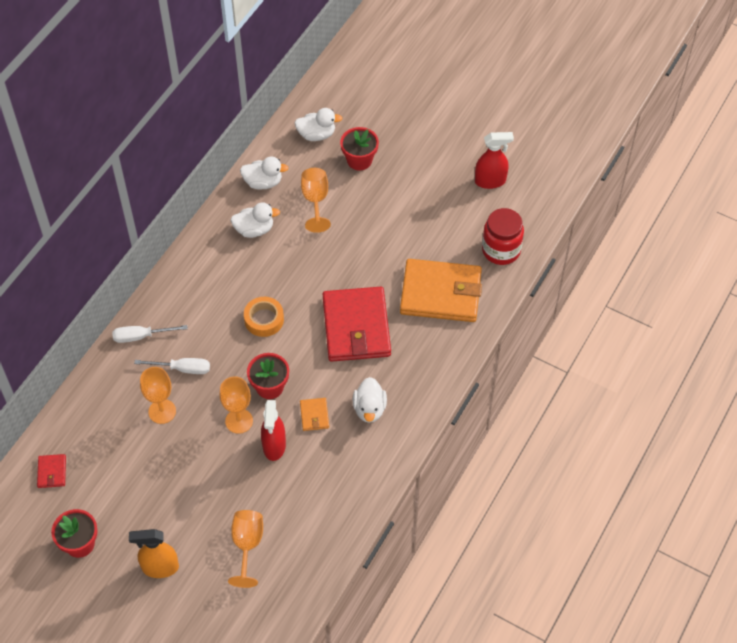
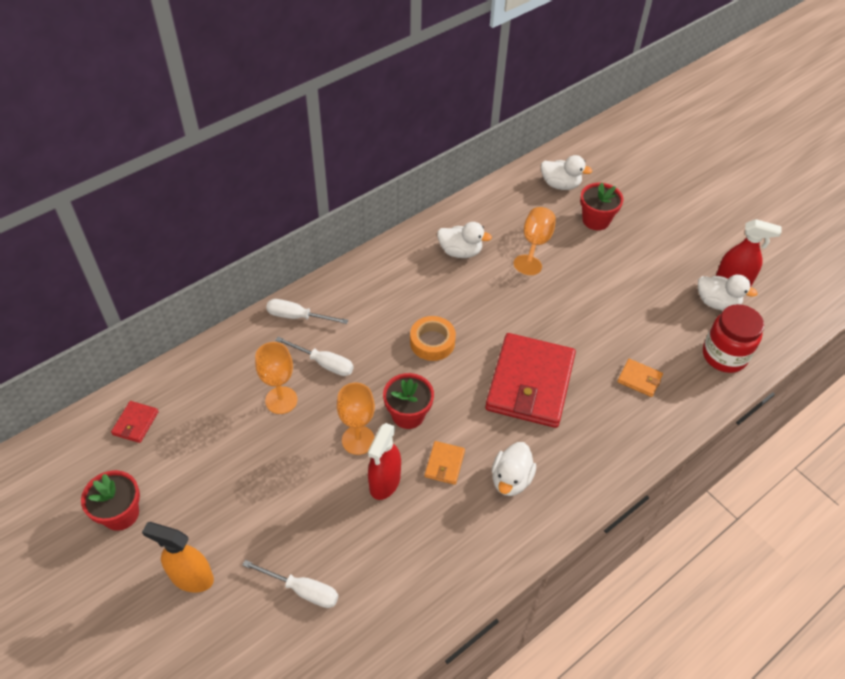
camera: 20 degrees right, 5 degrees down
(247, 545) = (302, 590): orange goblet -> white screwdriver
(263, 182) = (488, 211): white duck -> white duck (716, 302)
(441, 293) = (639, 379): orange wallet -> orange wallet, size x0.41

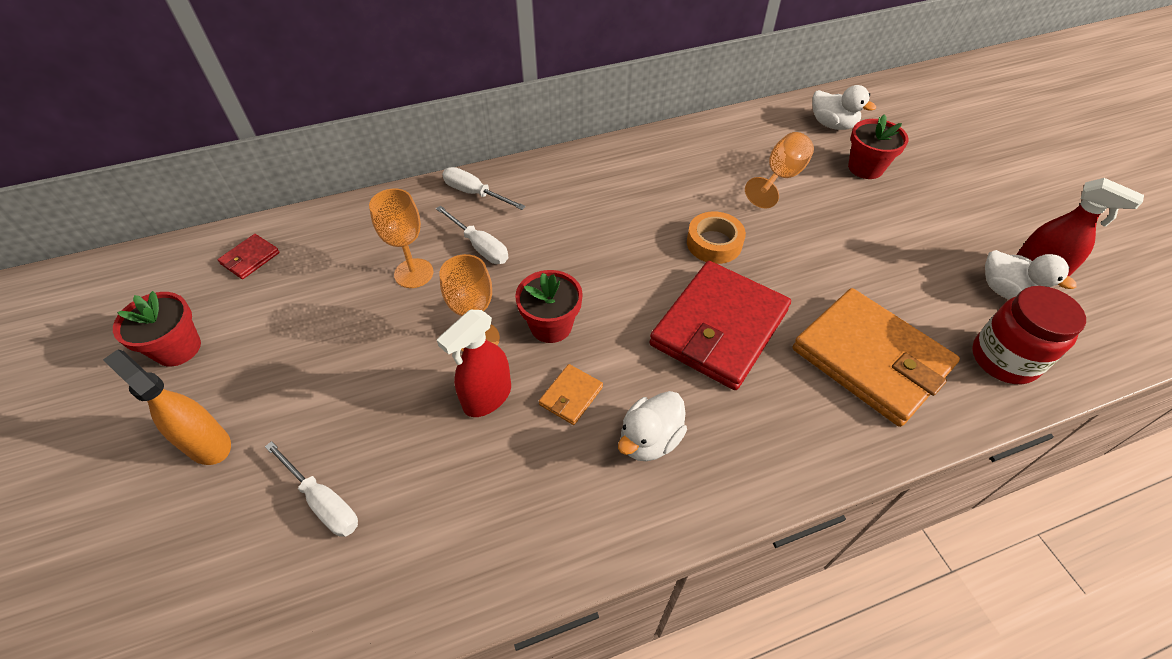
camera: 20 degrees right, 0 degrees up
(432, 342) = (615, 253): orange tape -> orange tape (714, 243)
(460, 252) = (687, 167): white duck -> none
(639, 379) = (870, 359): orange wallet -> orange wallet, size x2.42

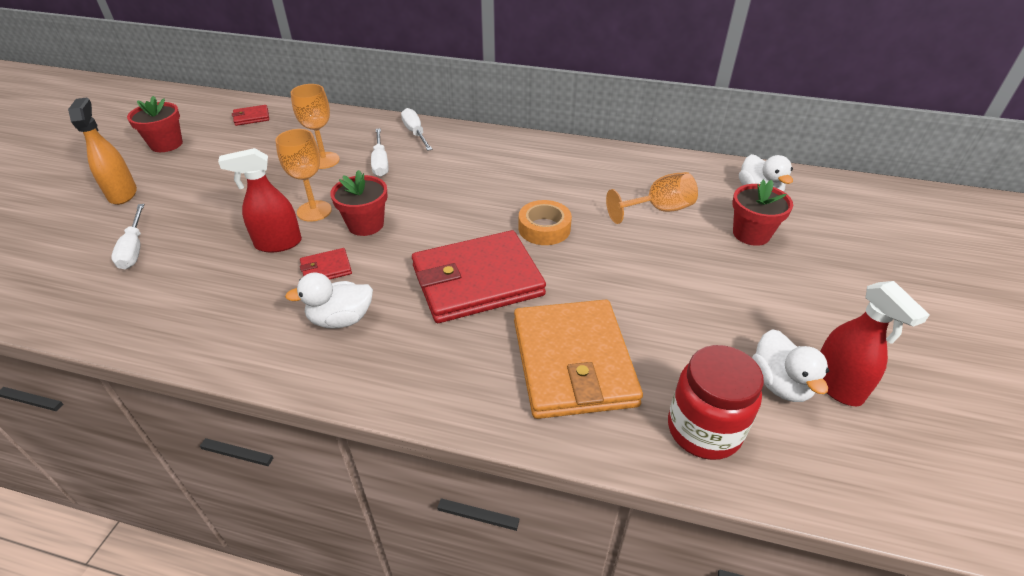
camera: 35 degrees right, 10 degrees down
(571, 396) = (326, 268): orange wallet -> red wallet

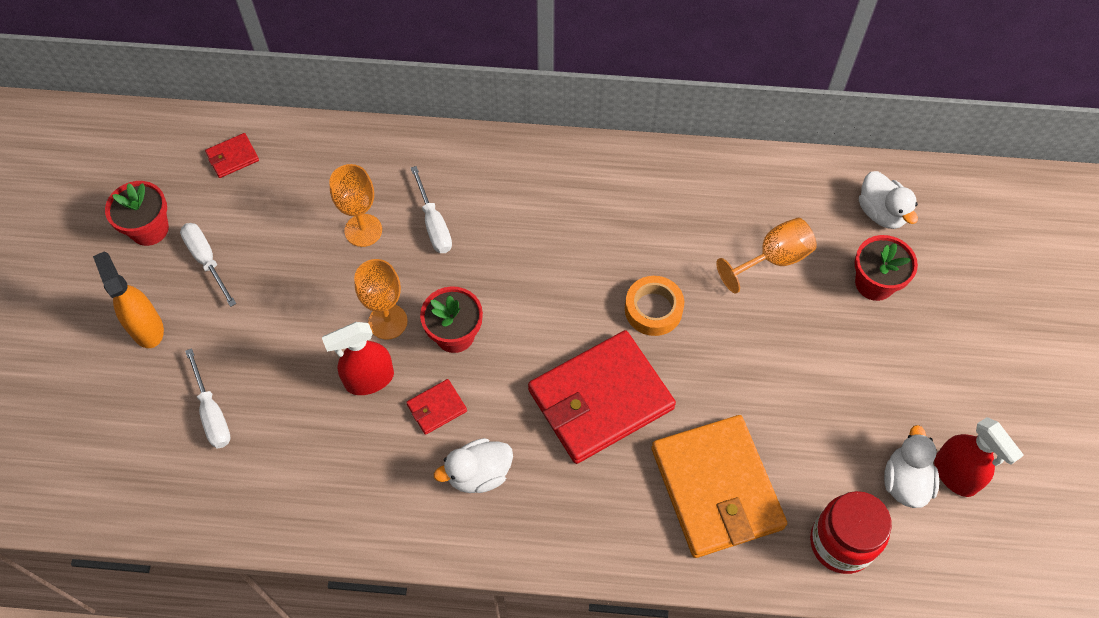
camera: 10 degrees left, 20 degrees up
(415, 133) = (458, 159): white screwdriver -> white screwdriver (206, 260)
(780, 384) = (905, 481): white duck -> white duck turned 150 degrees counterclockwise

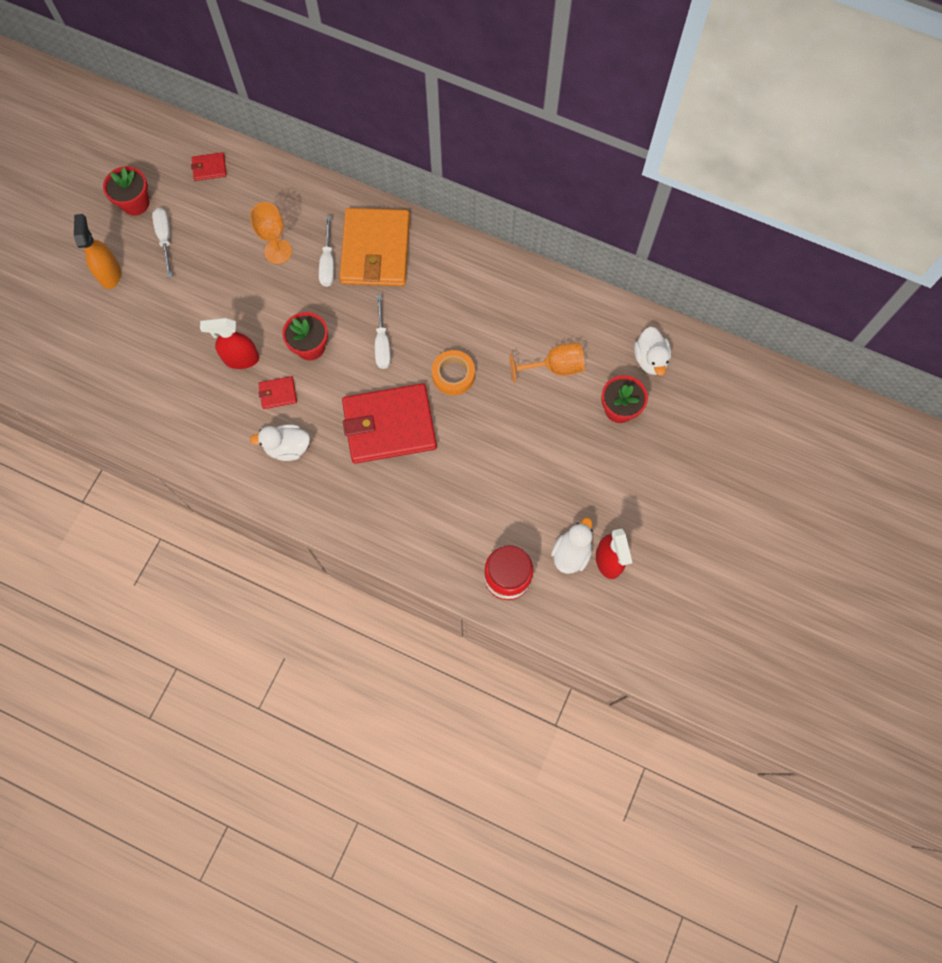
camera: 20 degrees right, 10 degrees up
(212, 413) = (131, 347): white screwdriver -> white screwdriver (382, 343)
(388, 321) = (269, 322): orange goblet -> none
(716, 488) = (440, 512): orange wallet -> orange wallet (375, 250)

